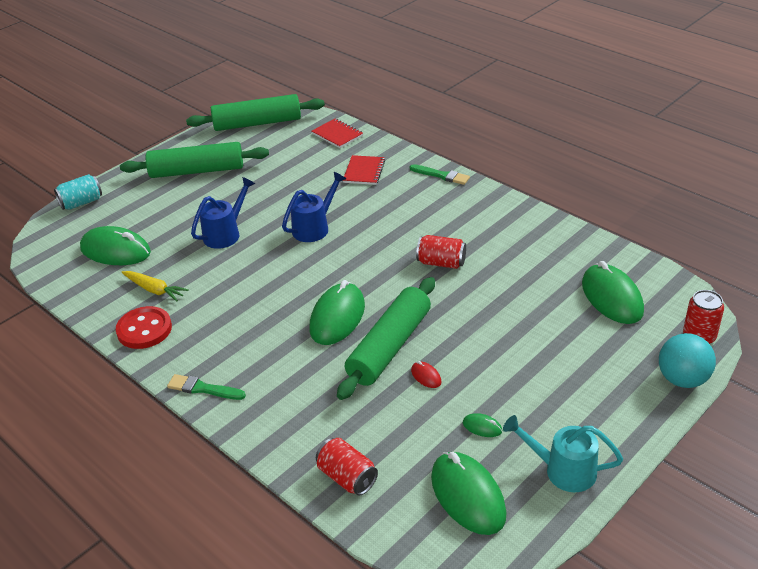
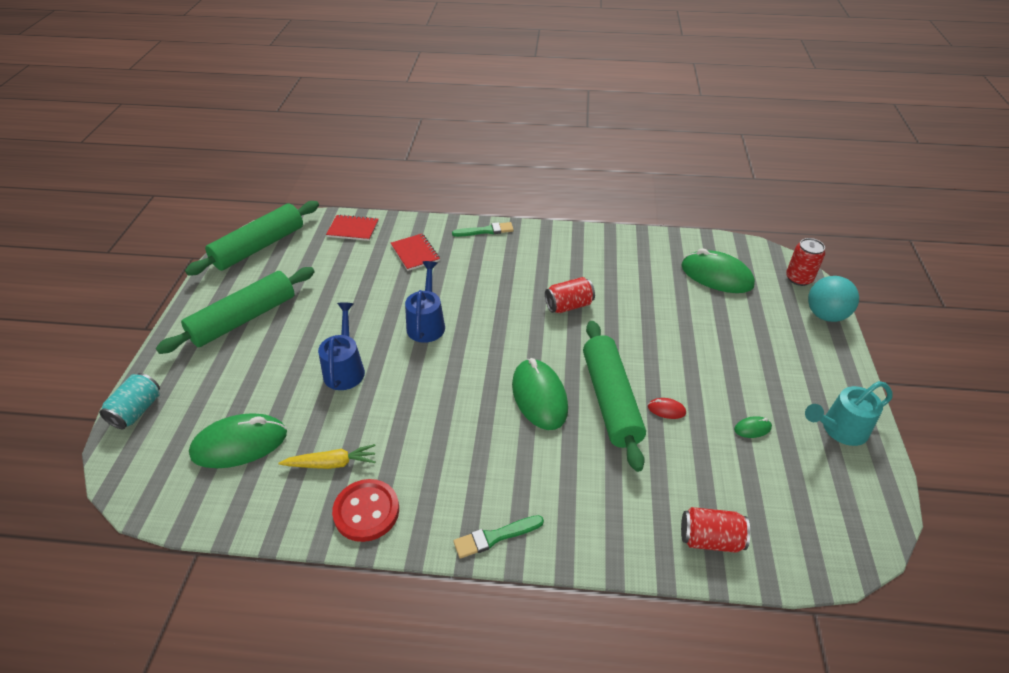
camera: 40 degrees left, 5 degrees up
(467, 496) = (808, 493): green mouse -> none

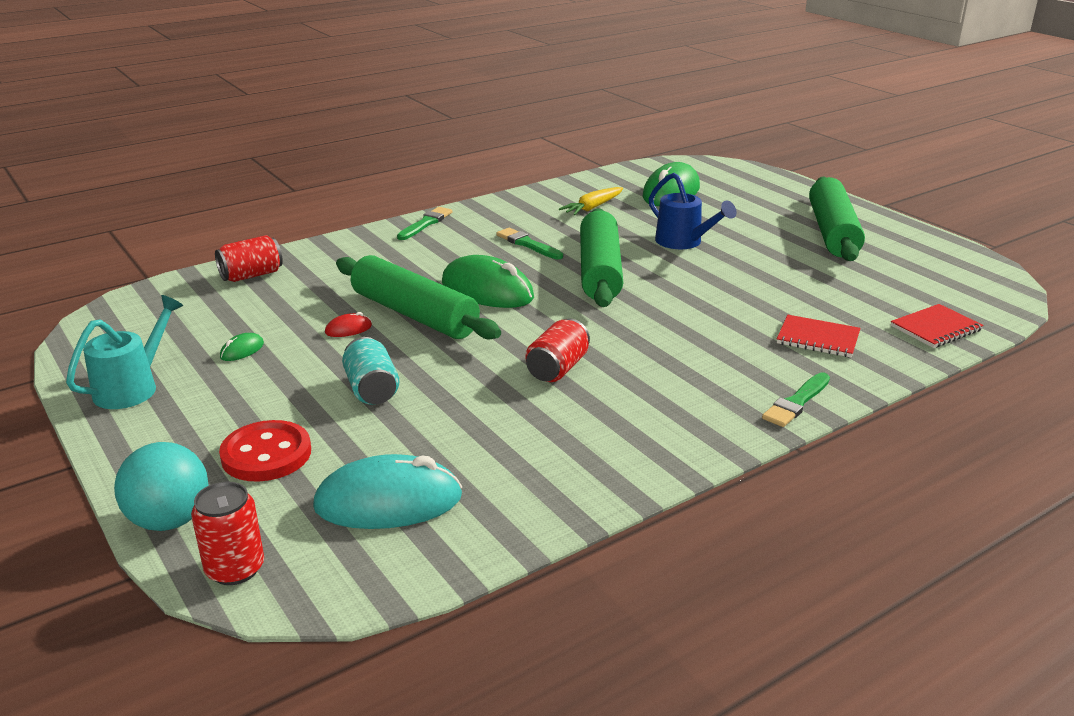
camera: 140 degrees right, 15 degrees down
(137, 410) = (770, 178): turquoise can -> turquoise can (371, 390)
(259, 247) = (968, 273): green rolling pin -> green rolling pin (600, 271)
(366, 511) = (531, 203): red button -> red button (266, 454)
(427, 323) = (678, 292): blue watering can -> none
(449, 439) = (527, 244): none -> green brush
(716, 276) = (388, 502): green mouse -> turquoise mouse

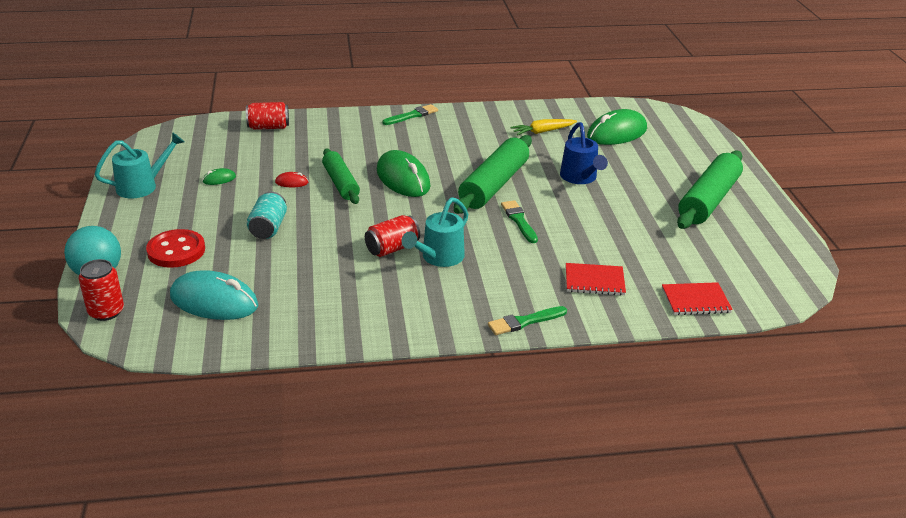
camera: 25 degrees right, 5 degrees up
(415, 314) = (341, 183): green rolling pin -> green rolling pin, size x0.65
(527, 244) = (465, 150): green brush -> green brush (519, 220)
(623, 363) = (438, 258): none -> turquoise watering can
(818, 338) = (594, 281): red notebook -> red notebook turned 45 degrees counterclockwise

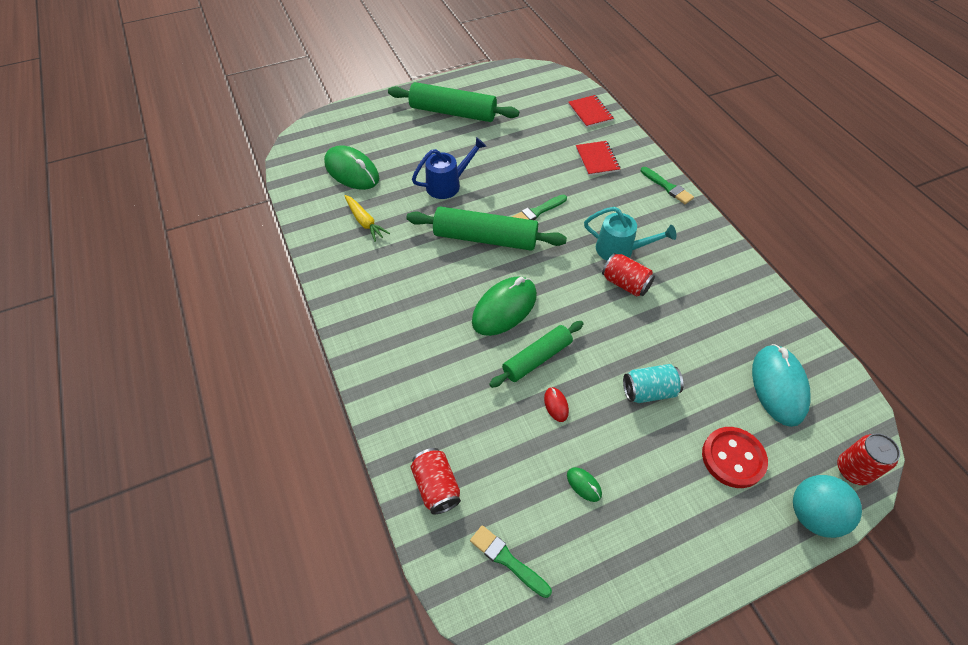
camera: 105 degrees left, 20 degrees up
(143, 186) = (640, 570): turquoise watering can -> none
(412, 115) = (358, 339): green brush -> green brush (507, 560)

